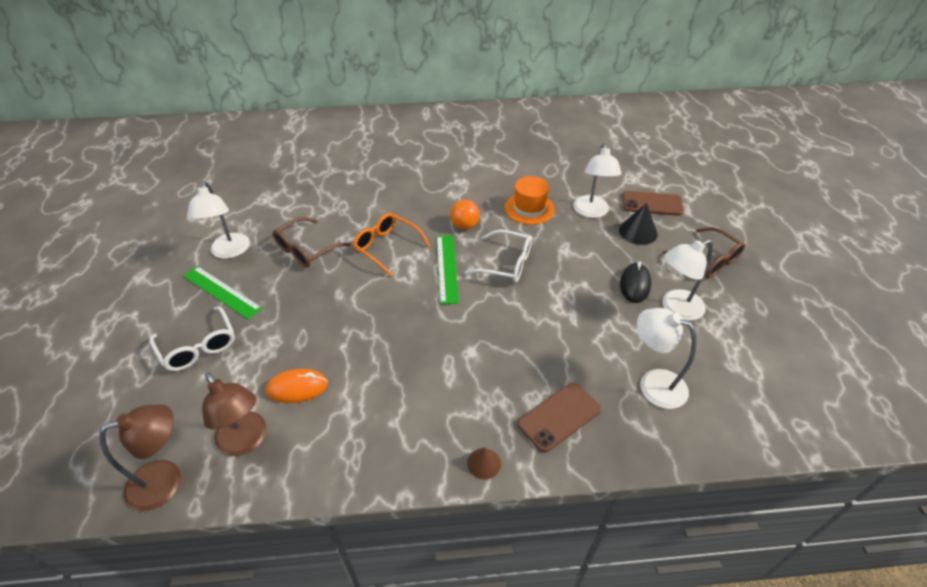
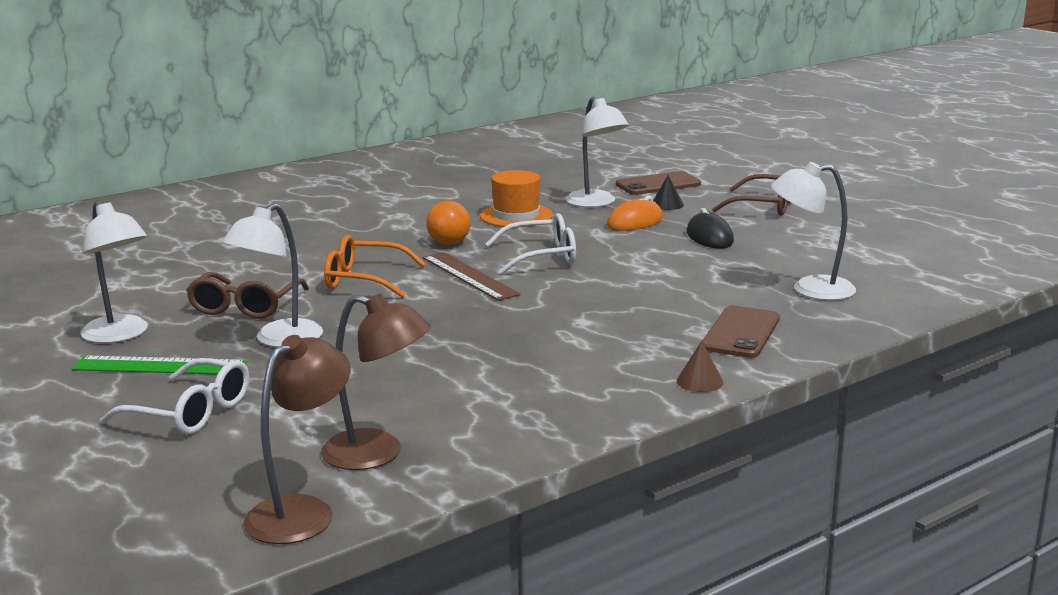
camera: 30 degrees left, 25 degrees down
(297, 388) = (391, 401): orange mouse -> orange mouse (635, 222)
(447, 268) = (469, 276): green ruler -> brown ruler
(638, 231) = (667, 204): black cone -> black cone, size x0.63
(675, 308) = (772, 241): white lamp -> white lamp (279, 340)

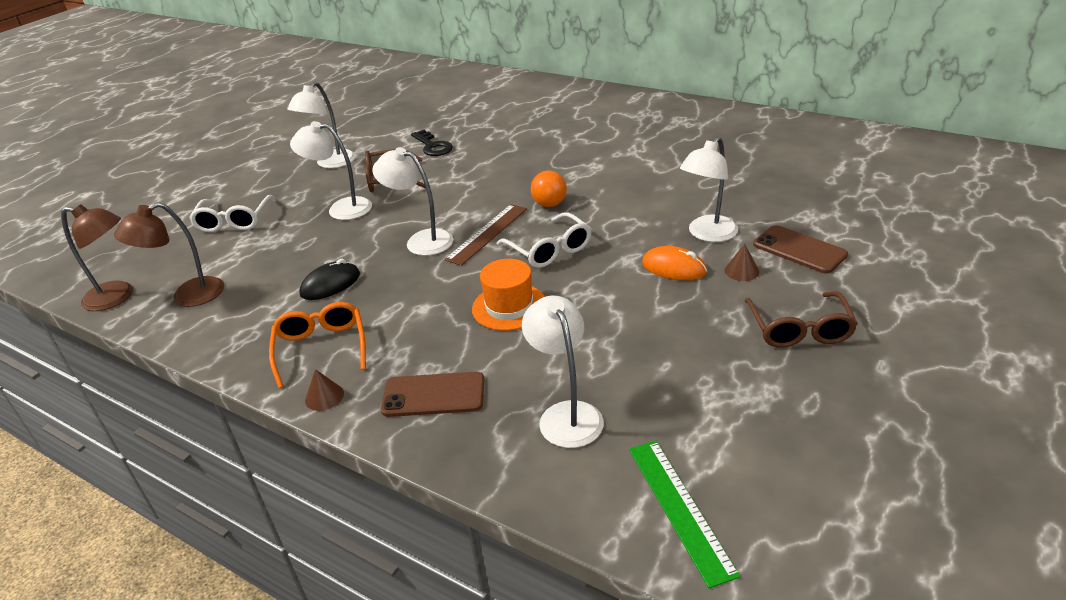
camera: 70 degrees right, 15 degrees up
(159, 366) = (292, 190): green ruler -> green ruler (679, 508)
(194, 274) = (432, 146): none -> black key
(364, 280) = (455, 199): orange glasses -> orange glasses (321, 348)
(378, 454) = (188, 296): brown lamp -> brown lamp turned 60 degrees clockwise
(437, 306) = (421, 241): none -> white lamp
(516, 216) = (637, 210): orange hat -> orange hat (509, 307)
(667, 204) = (741, 271): black cone -> brown cone
(709, 237) = (668, 318): black mouse -> black mouse (330, 284)

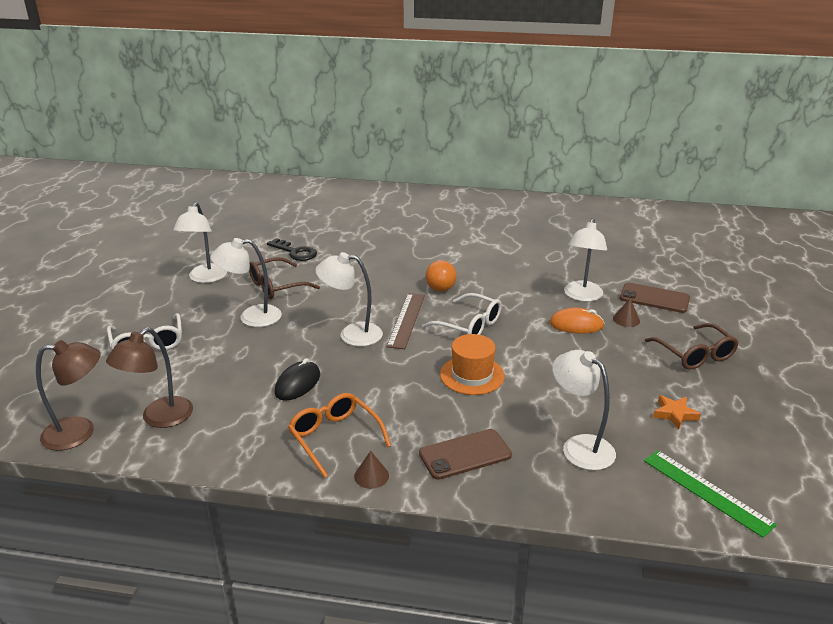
camera: 25 degrees left, 5 degrees down
(713, 400) = (674, 414): none -> orange star

